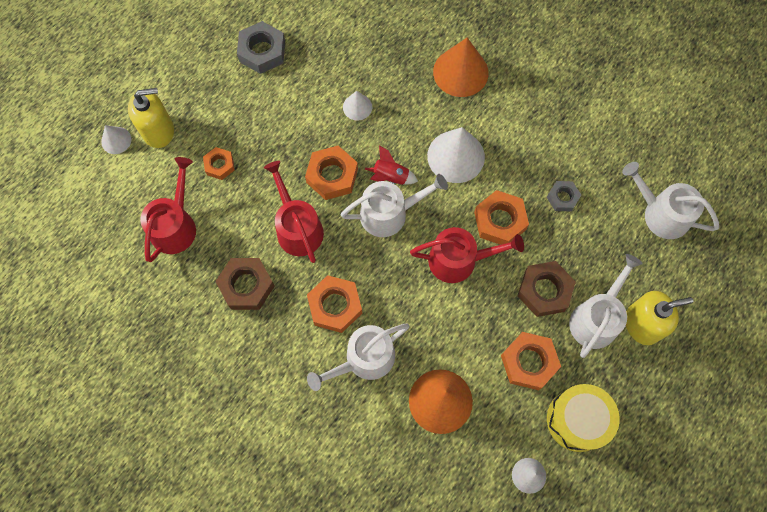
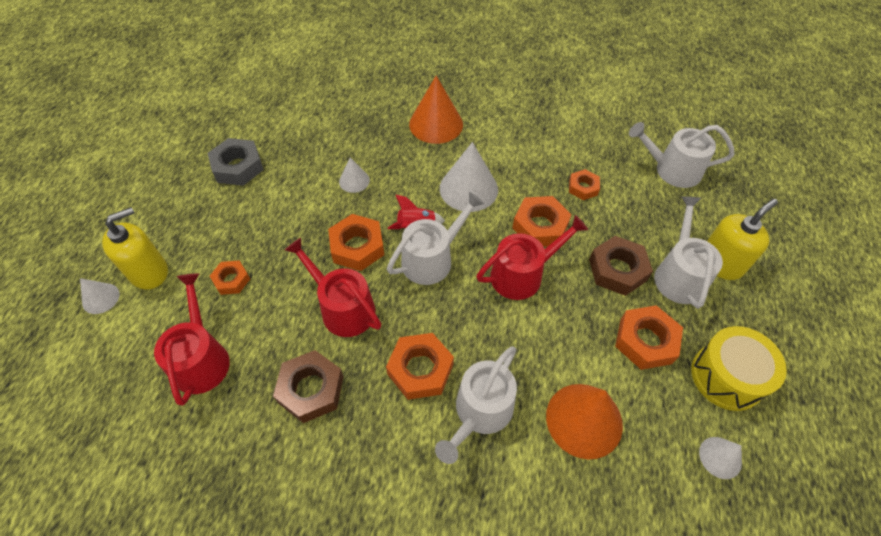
camera: 25 degrees left, 15 degrees down
(562, 198) = (583, 187): grey nut -> orange nut

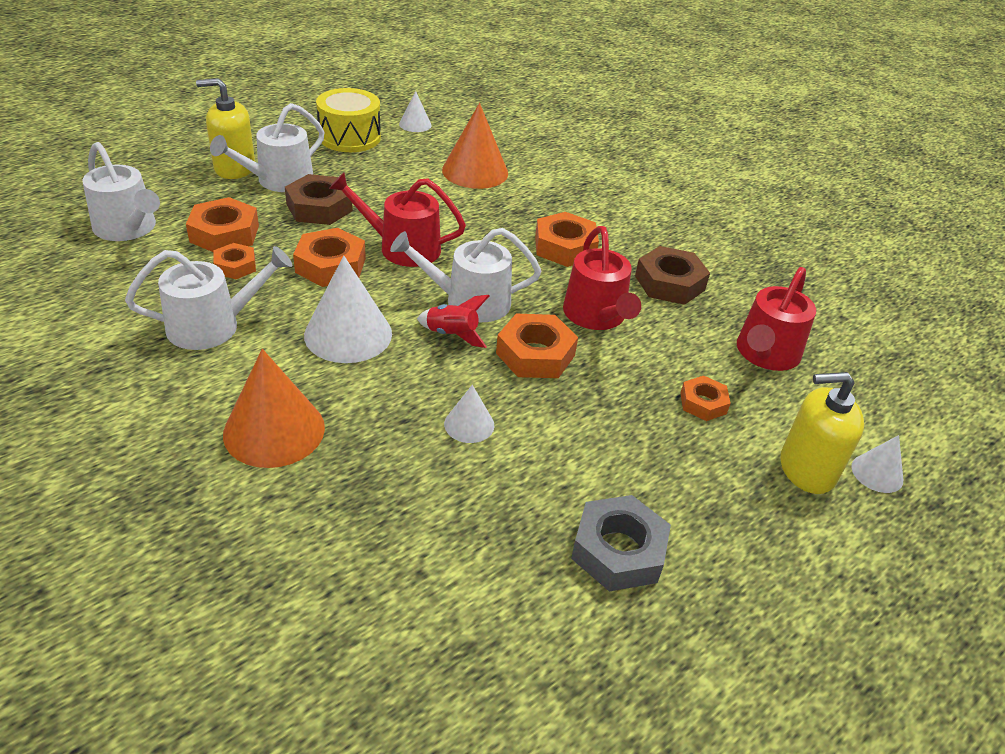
camera: 145 degrees left, 15 degrees down
(480, 412) = (543, 208): white watering can -> white watering can (212, 326)
(645, 341) = (371, 172): orange nut -> orange nut (224, 233)

